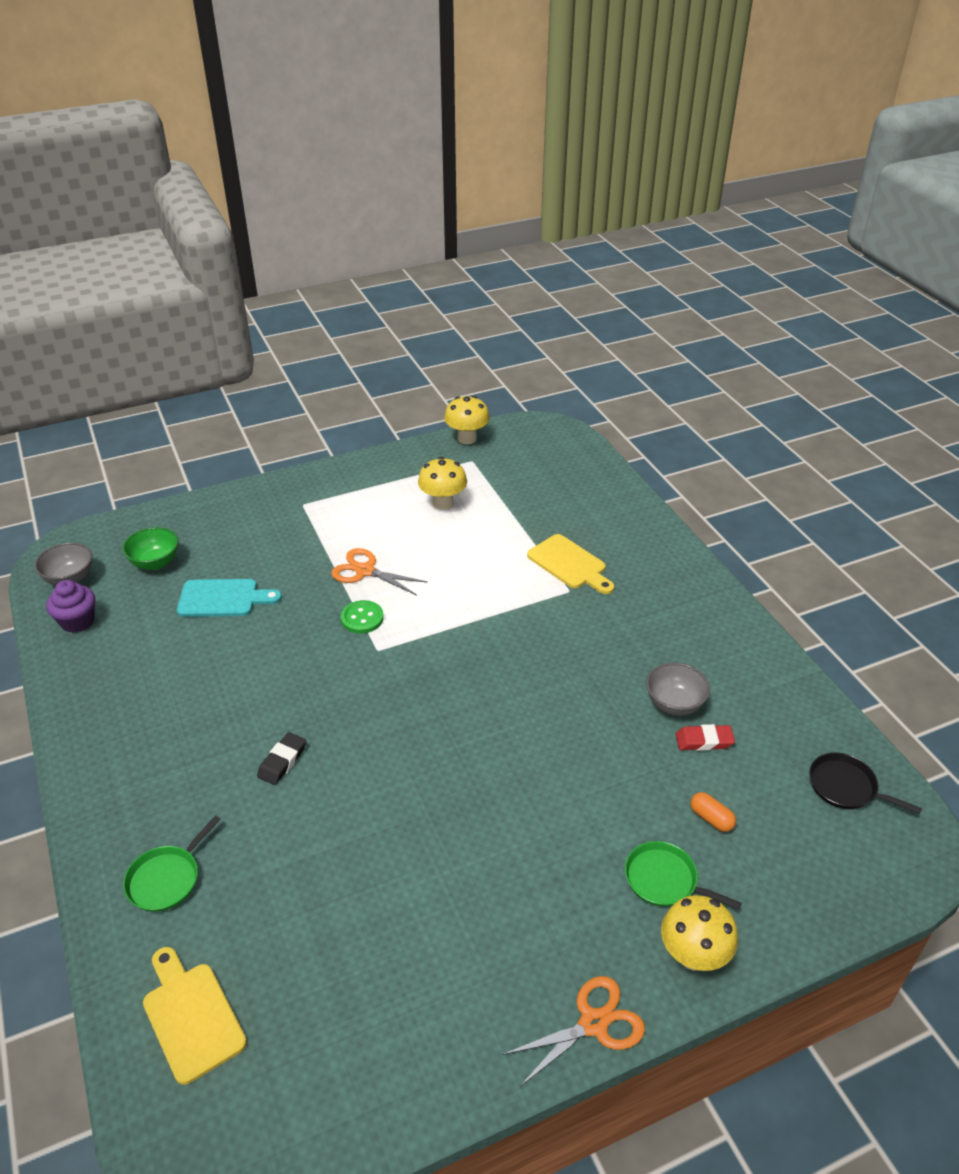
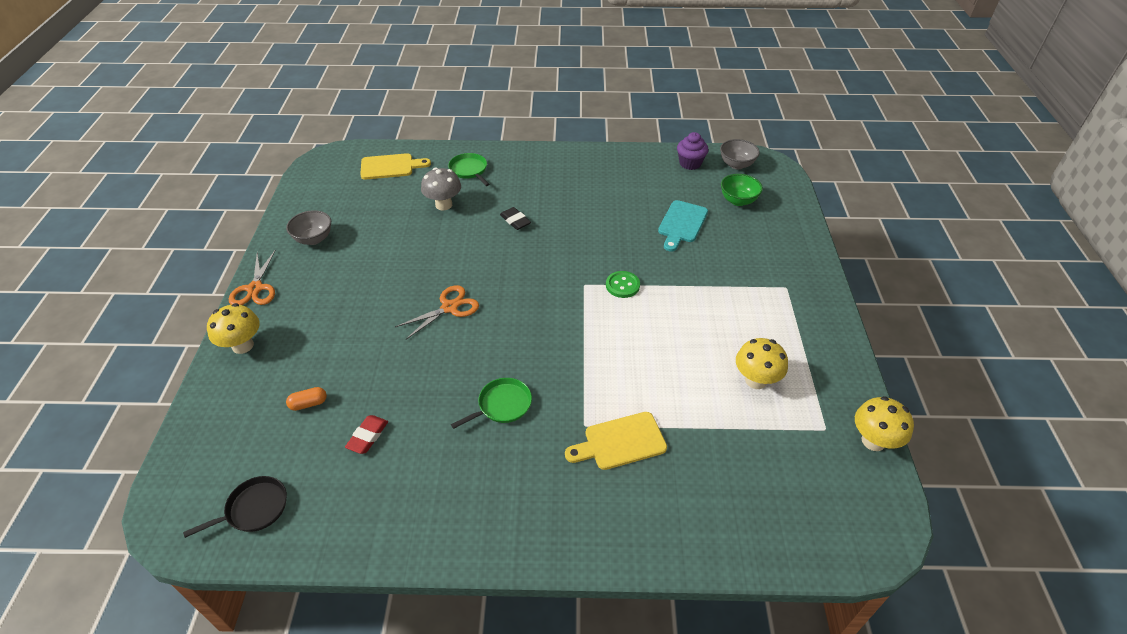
camera: 115 degrees right, 5 degrees up
(277, 869) = (443, 205): none -> grey mushroom
(365, 571) = (678, 301): orange scissors -> orange scissors (450, 307)
(664, 880) = (294, 356): green pan -> green pan (502, 405)
(674, 704) = (414, 436): grey bowl -> grey bowl (314, 239)

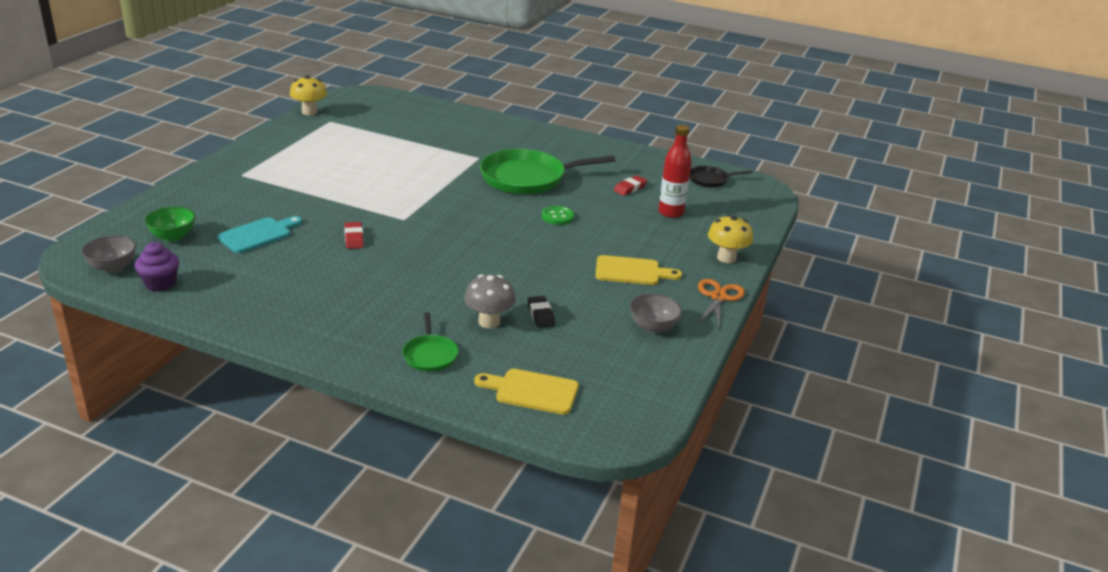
camera: 160 degrees left, 15 degrees down
(308, 403) = (671, 212): orange capsule -> red bottle
(450, 307) = (534, 235): orange scissors -> none
(502, 405) = (527, 178): green pan -> green pan, size x2.06
(515, 221) = (421, 283): black eraser -> black eraser (541, 315)
(605, 246) = (354, 238): none -> red eraser
(620, 442) = (462, 147): yellow cutting board -> yellow cutting board (631, 271)
(622, 285) = (372, 210): green button -> green button (557, 216)
(755, 380) = (341, 145): yellow mushroom -> none

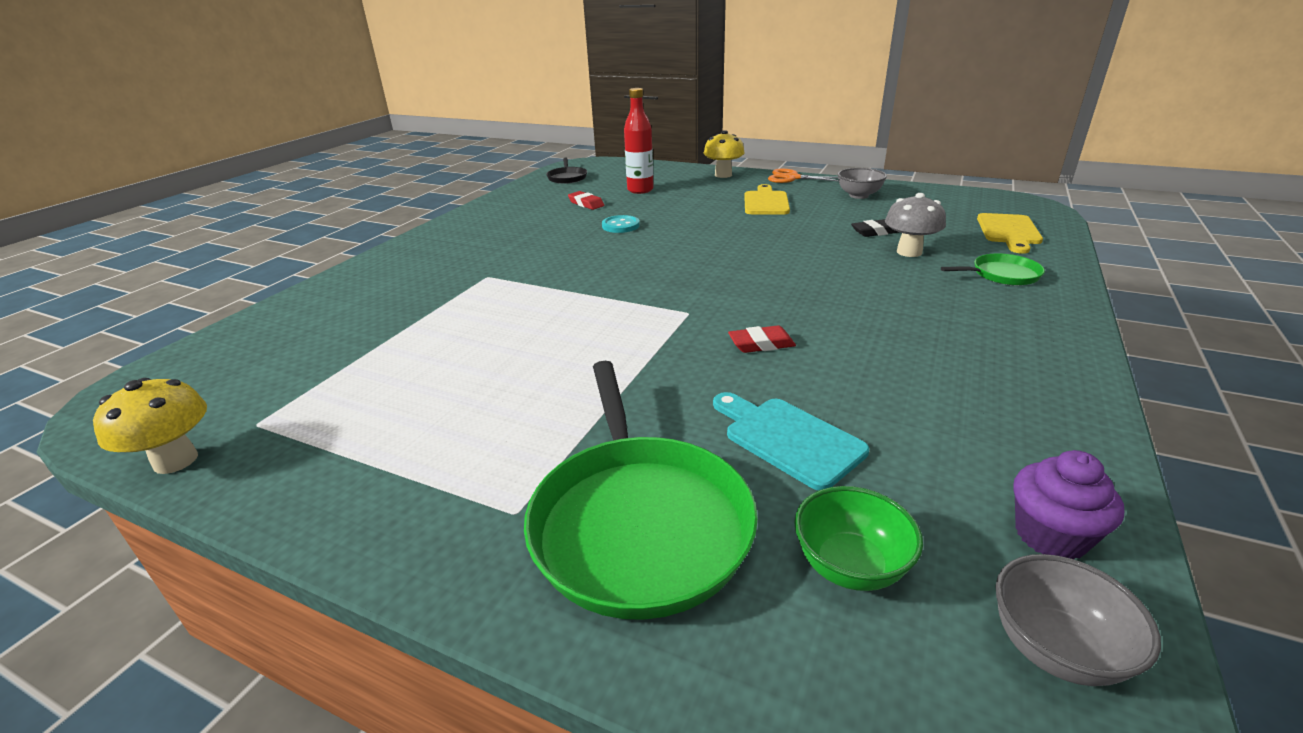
camera: 85 degrees left, 0 degrees up
(527, 178) = (557, 247): green pan -> green pan (638, 522)
(557, 216) = (659, 231): green button -> none
(571, 201) = (620, 226): none -> turquoise button

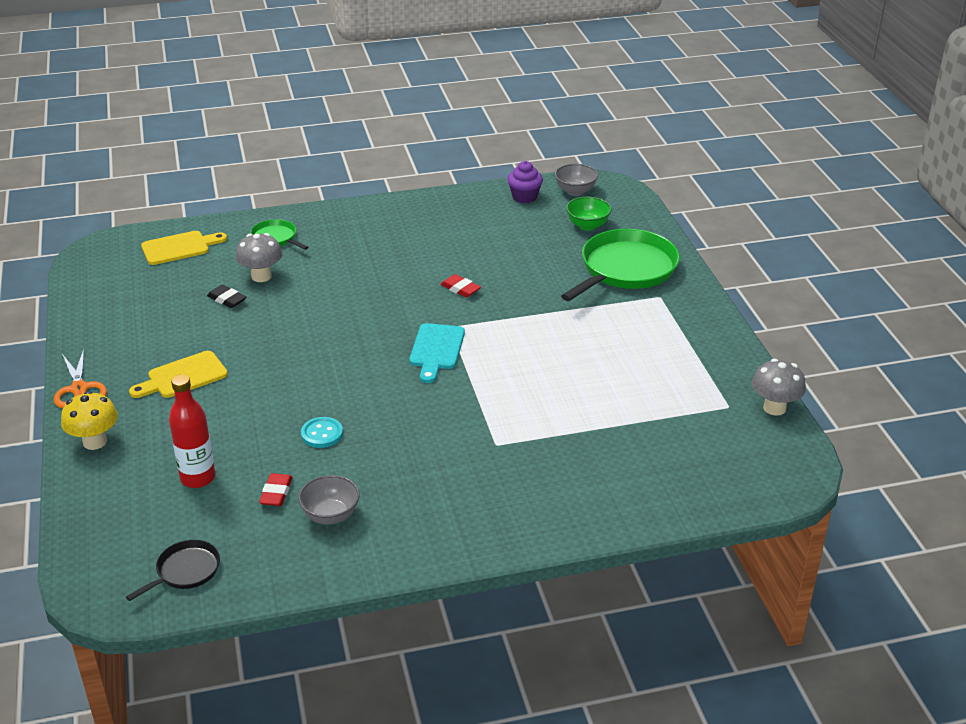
camera: 130 degrees left, 5 degrees up
(176, 461) = (774, 408): yellow mushroom -> grey mushroom
(788, 439) = (535, 256): turquoise cutting board -> turquoise cutting board (436, 350)
(859, 195) = (123, 332): grey bowl -> grey bowl (330, 515)

